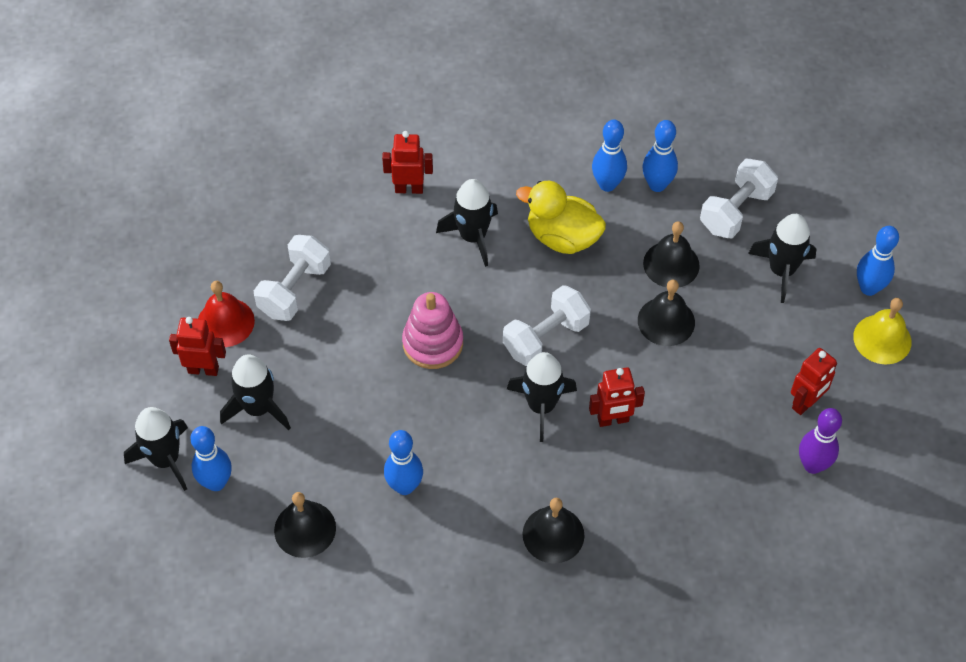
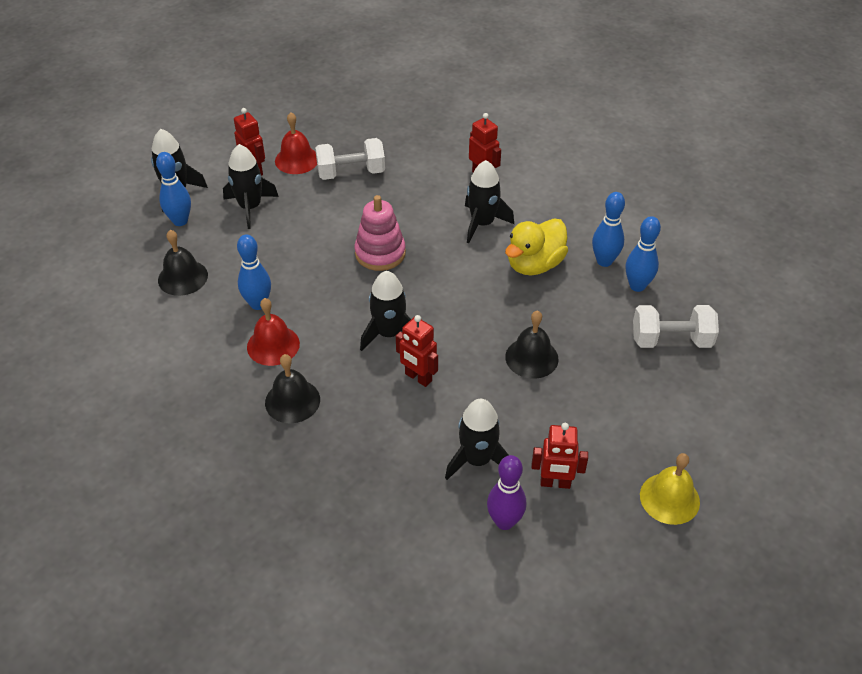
camera: 50 degrees right, 10 degrees down
(470, 507) = (273, 345): none -> red bell
(545, 338) = (445, 303): white dumbbell -> none
(562, 237) = (534, 264): yellow duck -> yellow duck turned 120 degrees counterclockwise
(671, 264) = (582, 332): black bell -> none
(781, 271) = (653, 397): black rocket -> black rocket (477, 460)
(869, 288) = (705, 461): blue bowling pin -> none

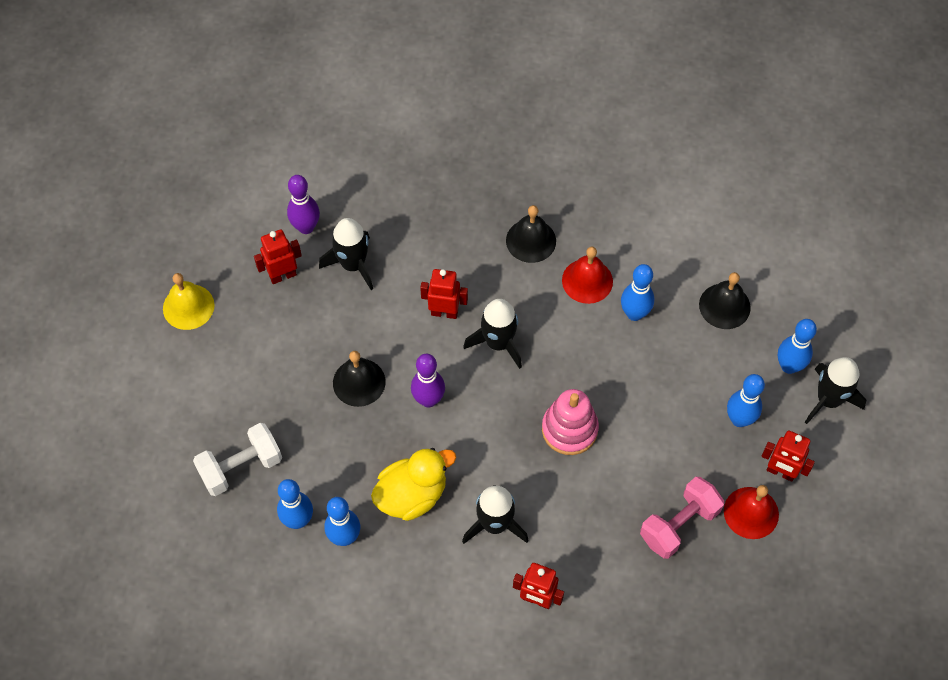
camera: 150 degrees right, 15 degrees up
(250, 207) = (739, 419): black rocket -> blue bowling pin
(351, 173) = (679, 525): white dumbbell -> pink dumbbell
(479, 319) = (428, 400): none -> purple bowling pin
(534, 264) = (412, 495): yellow duck -> yellow duck turned 45 degrees clockwise

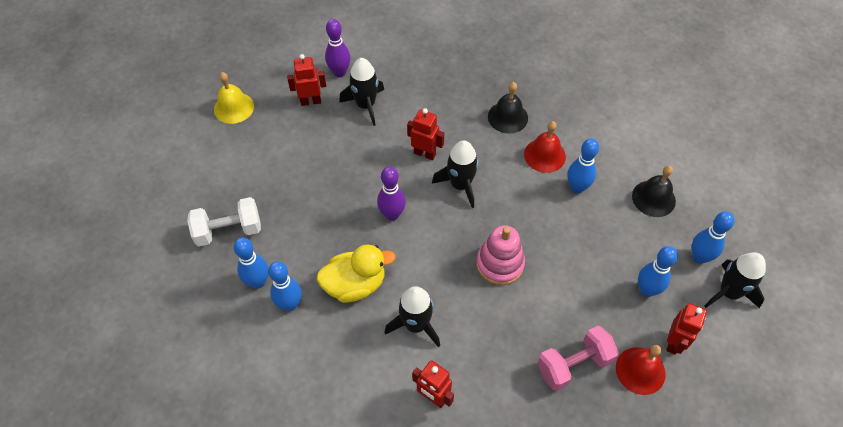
camera: 15 degrees right, 5 degrees down
(359, 382) = (342, 189): black bell -> none
(780, 472) = (674, 342): red robot -> red robot turned 105 degrees counterclockwise

